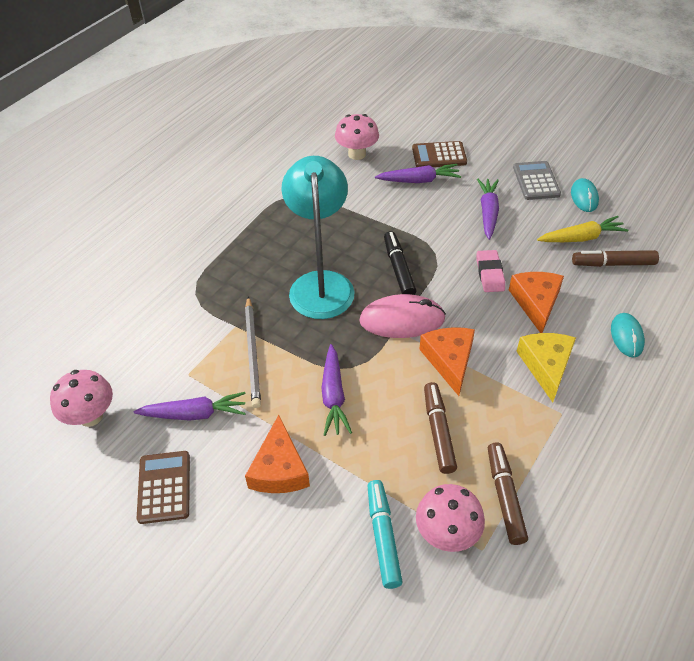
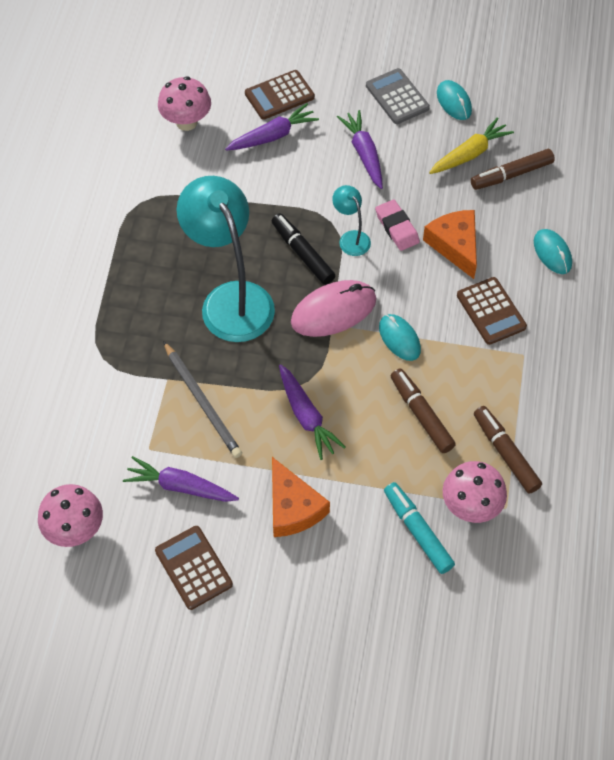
camera: 25 degrees left, 10 degrees up
(195, 414) = (180, 486): purple carrot -> purple carrot turned 135 degrees counterclockwise
(445, 270) = (351, 238): none -> turquoise lamp
(449, 360) = (399, 338): orange cheese -> turquoise mouse
(546, 366) = (491, 311): yellow cheese -> brown calculator

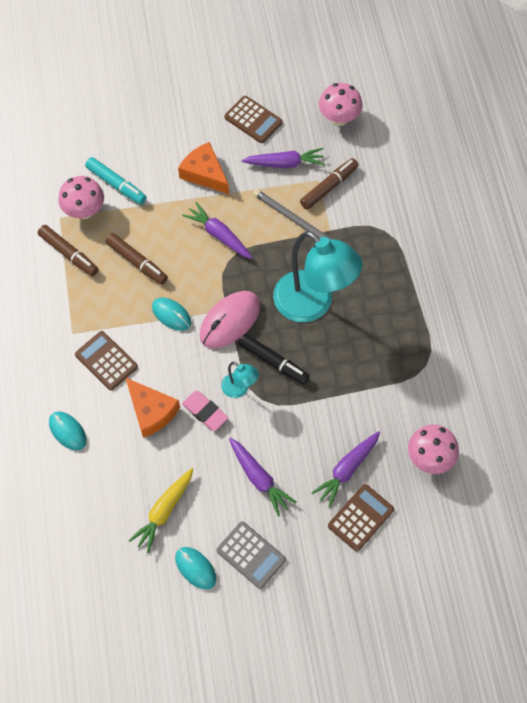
camera: 160 degrees right, 5 degrees up
(511, 175) = (120, 501): brown marker -> brown marker (328, 187)

